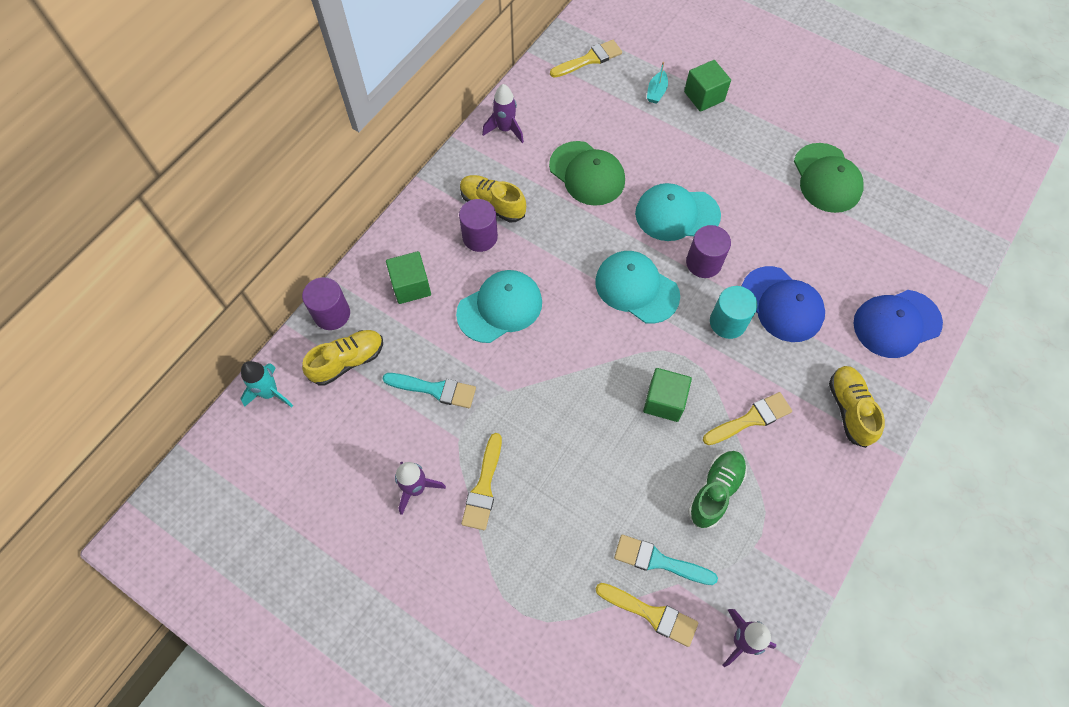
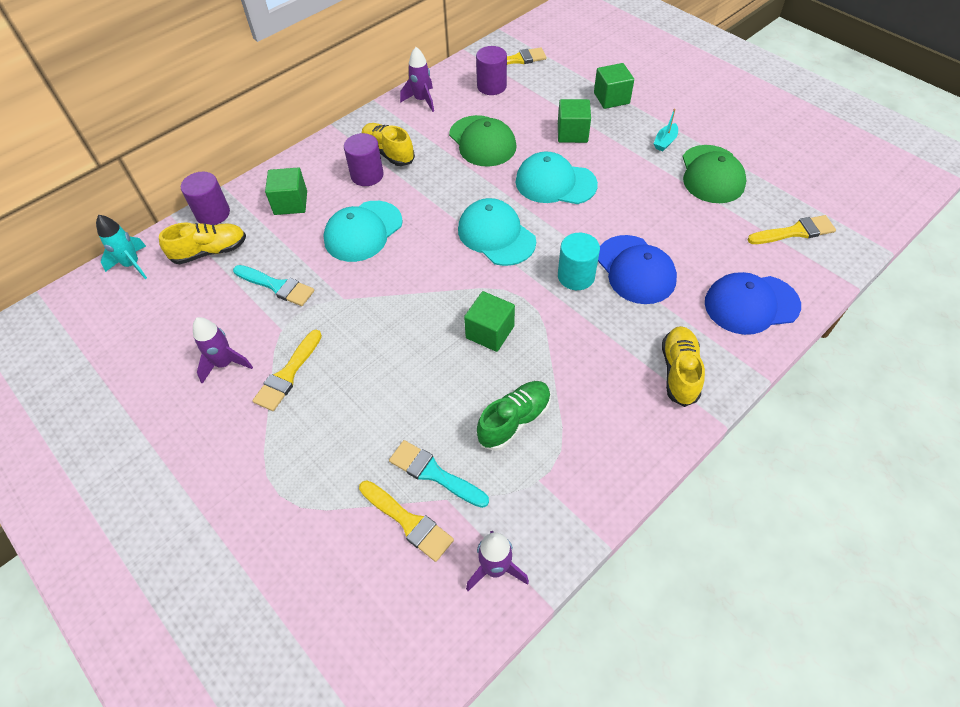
camera: 15 degrees right, 10 degrees down
(500, 308) = (363, 231): turquoise cap -> turquoise cap turned 150 degrees clockwise
(656, 92) = (568, 90): turquoise boat -> turquoise boat (665, 142)
(676, 148) = (572, 133): none -> green cube
(703, 263) = (568, 224): purple cylinder -> purple cylinder (491, 86)
(750, 419) = (572, 362): yellow brush -> yellow brush (794, 232)

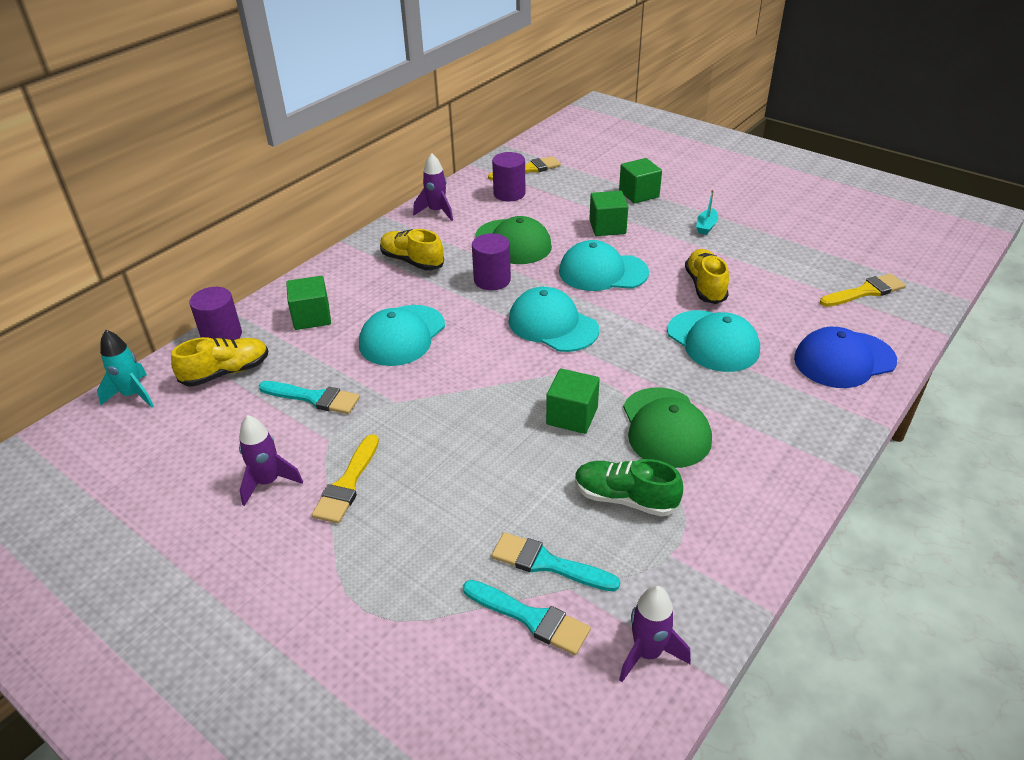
camera: 10 degrees left, 15 degrees down
(367, 175) = (393, 283): purple cylinder -> purple cylinder (492, 280)
(408, 522) = (530, 618): yellow brush -> turquoise brush
(514, 421) = (625, 498): green shoe -> green shoe turned 105 degrees counterclockwise
(576, 276) = (651, 354): turquoise cylinder -> none
(635, 270) = (713, 341): blue cap -> turquoise cap
(679, 372) = (790, 430): yellow shoe -> yellow shoe (705, 286)
(712, 174) = (763, 250): green cap -> green cap (665, 428)

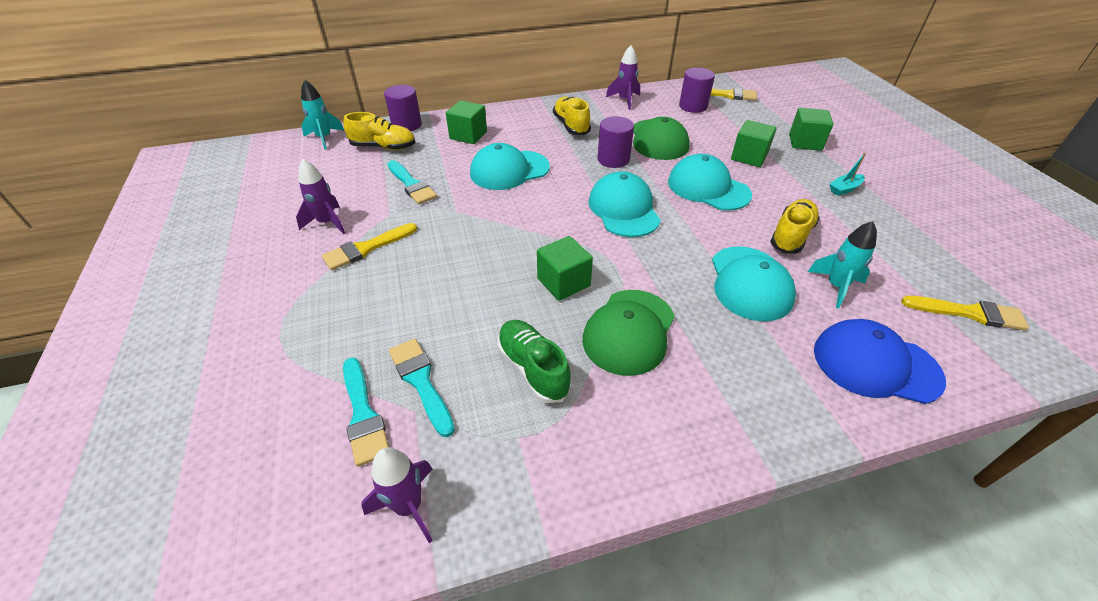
camera: 35 degrees right, 5 degrees up
(771, 314) = (836, 287): none -> turquoise rocket

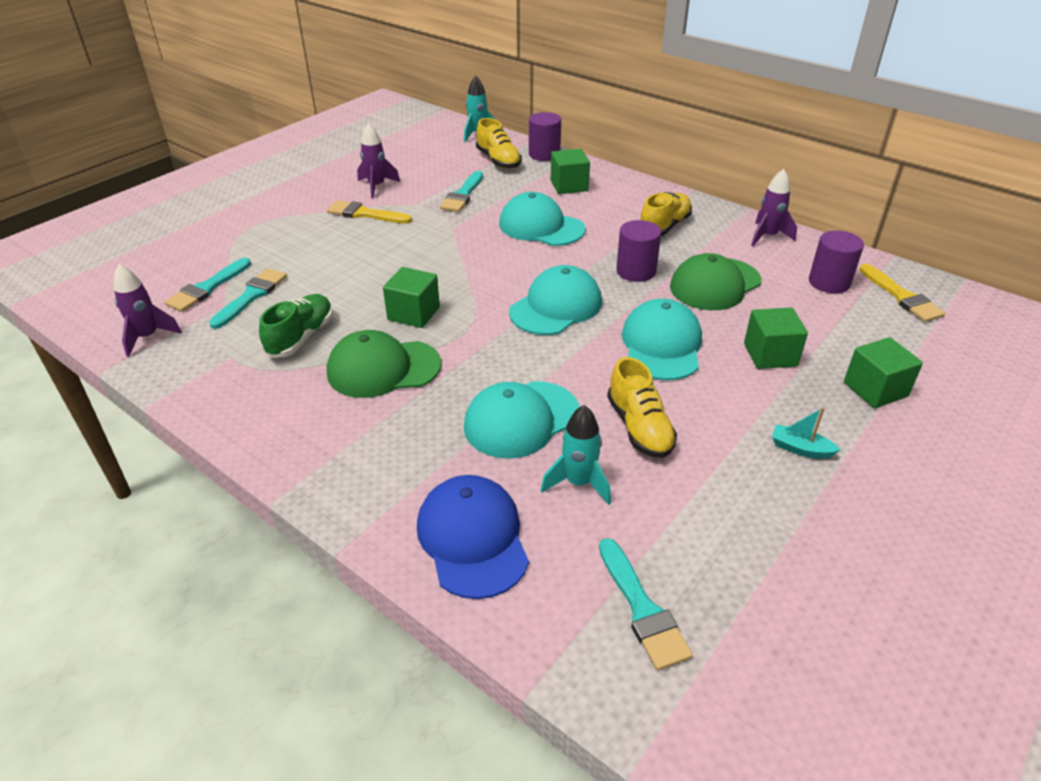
camera: 55 degrees right, 5 degrees down
(791, 236) = (639, 427): yellow shoe -> yellow shoe turned 75 degrees clockwise
(968, 313) = (642, 608): yellow brush -> turquoise brush

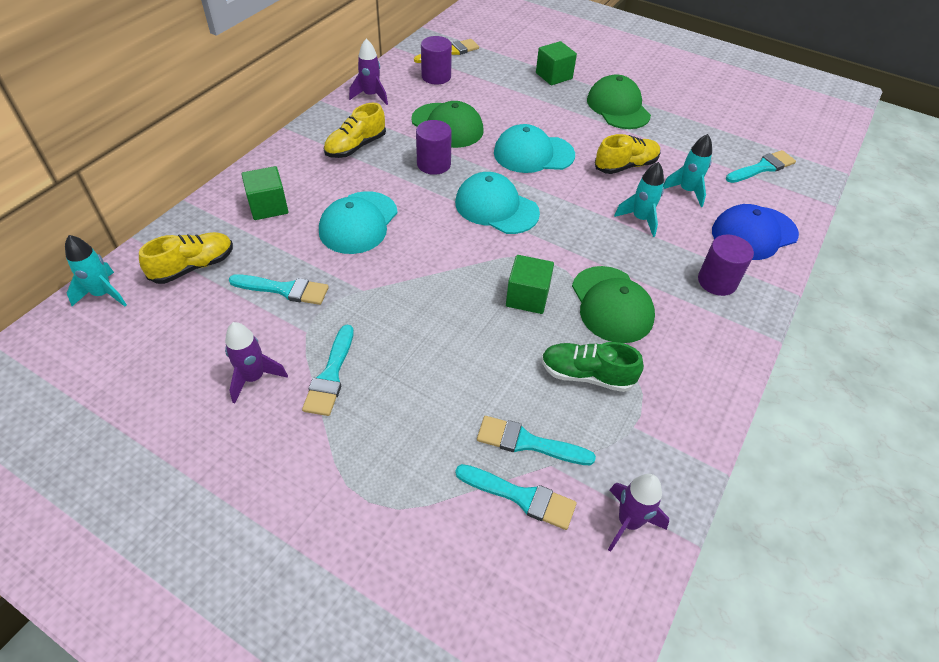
camera: 100 degrees left, 10 degrees up
(365, 214) = (331, 375): yellow brush -> turquoise brush
(521, 419) = (640, 219): turquoise cap -> turquoise rocket
(544, 154) = (183, 228): purple cylinder -> purple cylinder (717, 281)
(664, 226) = (355, 147): yellow shoe -> yellow shoe turned 75 degrees counterclockwise
(770, 355) = (531, 109): green cube -> none
(800, 448) = (618, 107): turquoise boat -> green cap

